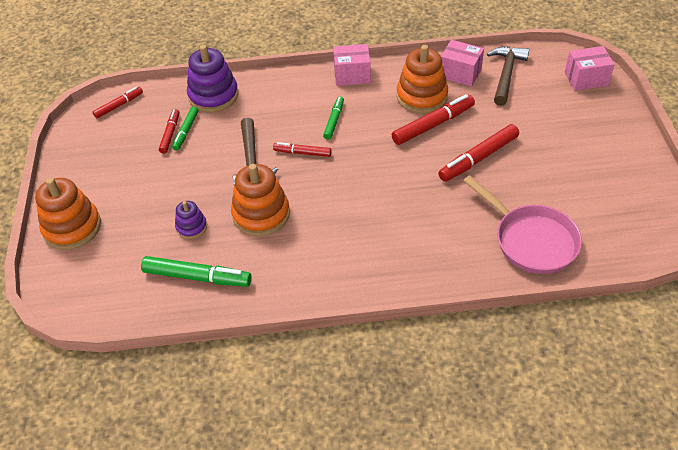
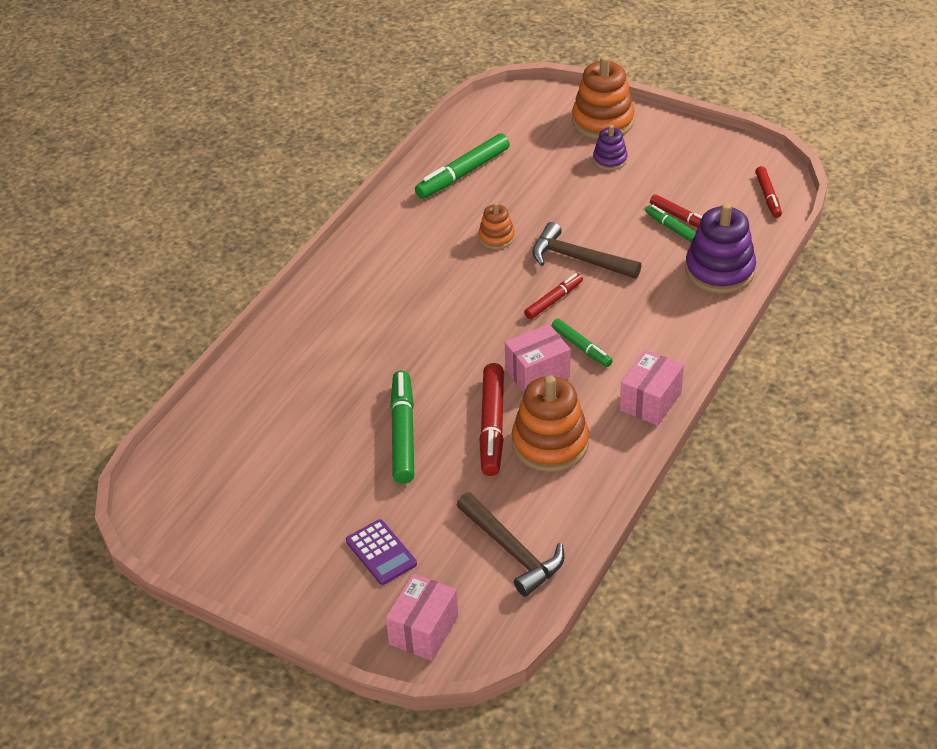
camera: 125 degrees right, 5 degrees down
(191, 227) = (527, 189): purple stacking toy -> purple stacking toy (610, 160)
(261, 214) = (496, 237): orange stacking toy -> orange stacking toy, size x0.54
(460, 73) = (558, 505): pink box -> pink box (537, 373)
(479, 158) = (403, 434): red marker -> green marker
(531, 240) = (260, 405): pink pan -> none
(564, 119) = (381, 552): none -> purple calculator

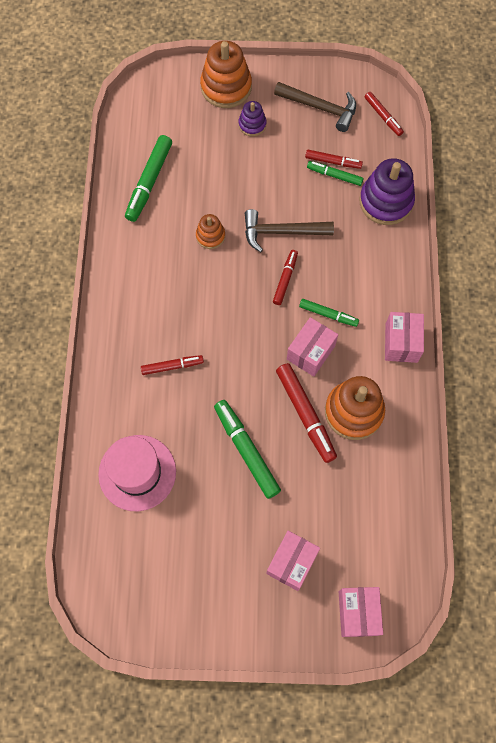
camera: 30 degrees left, 25 degrees up
(272, 408) = (137, 472): none -> pink hat
(375, 332) = (172, 366): none -> red marker
(381, 552) = (292, 562): purple calculator -> pink box
(512, 551) = (379, 517): brown hammer -> brown hammer (320, 108)

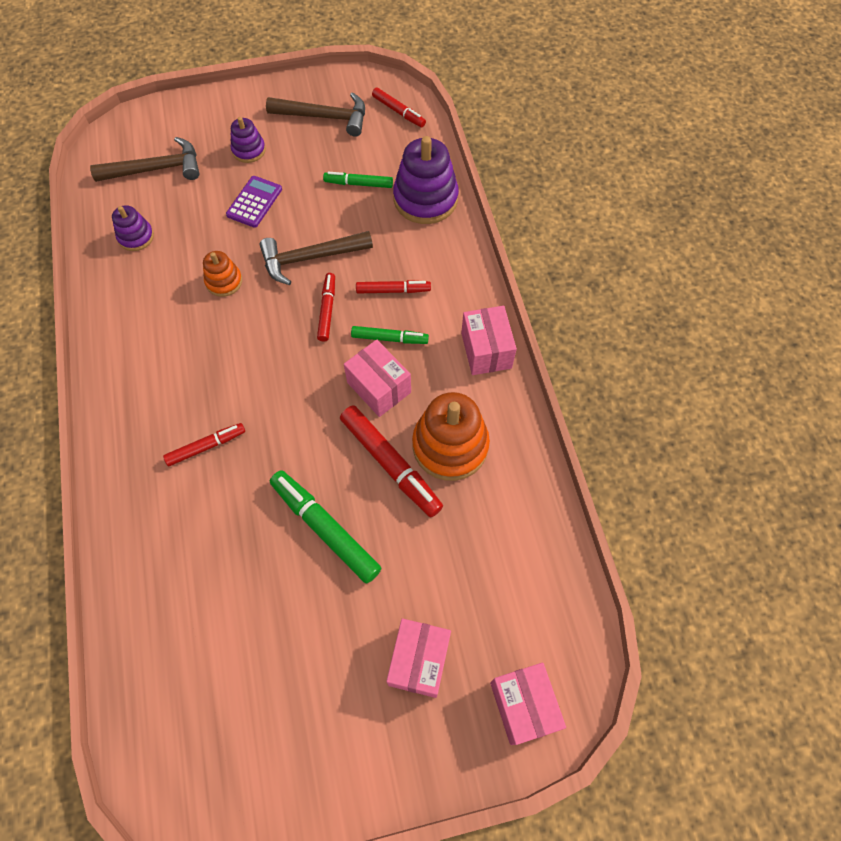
camera: 15 degrees left, 5 degrees down
(137, 472) = (185, 595): pink hat -> none
(149, 181) = (136, 237): green marker -> purple stacking toy
(175, 125) = (156, 169): none -> brown hammer
(226, 87) = (209, 117): orange stacking toy -> none
(247, 172) = (254, 202): none -> purple calculator
(310, 352) = (379, 387): pink box -> pink box turned 60 degrees counterclockwise
(332, 162) = (353, 170): red marker -> red marker (392, 290)

